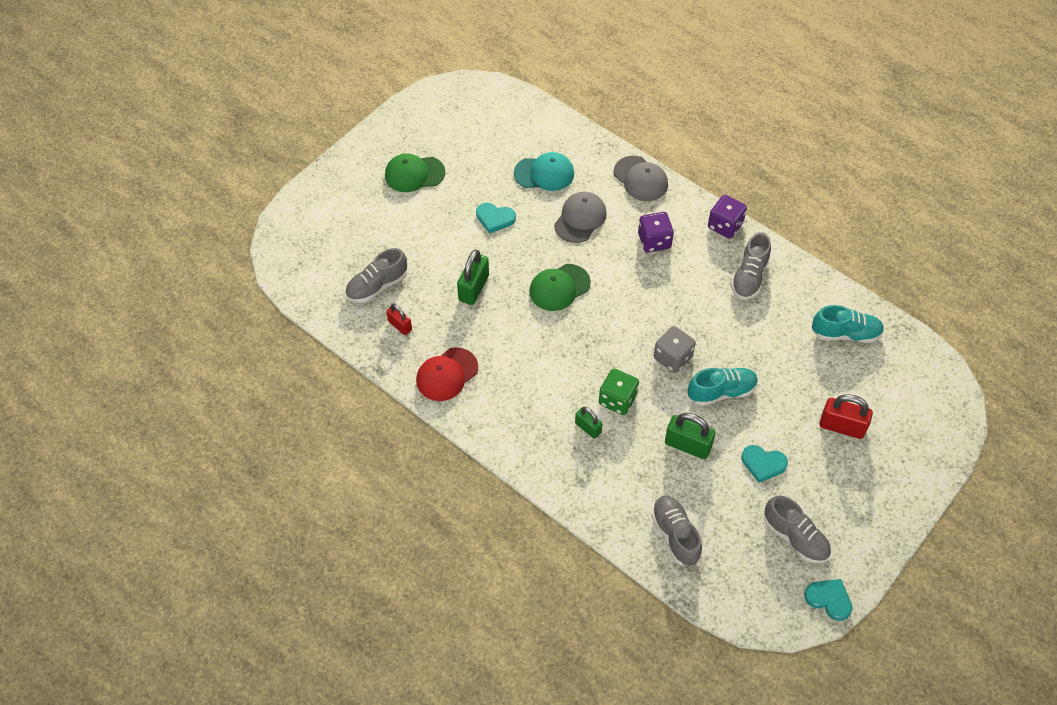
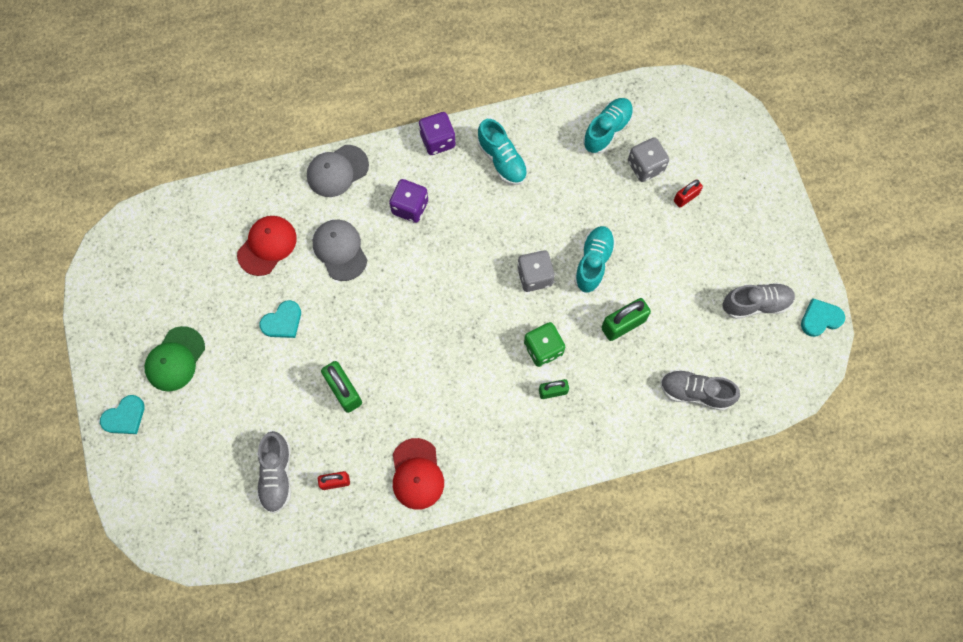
camera: 55 degrees left, 15 degrees up
(544, 173) = (267, 246): turquoise cap -> red cap
(559, 287) = (398, 318): green cap -> none
(640, 179) = (337, 171): grey cap -> grey cap turned 150 degrees clockwise
(749, 277) = (502, 160): grey shoe -> turquoise shoe
(763, 464) = (678, 280): turquoise heart -> turquoise heart (125, 417)
(841, 380) = (645, 166): none -> grey dice
(842, 426) = (686, 197): red padlock -> red padlock, size x0.62

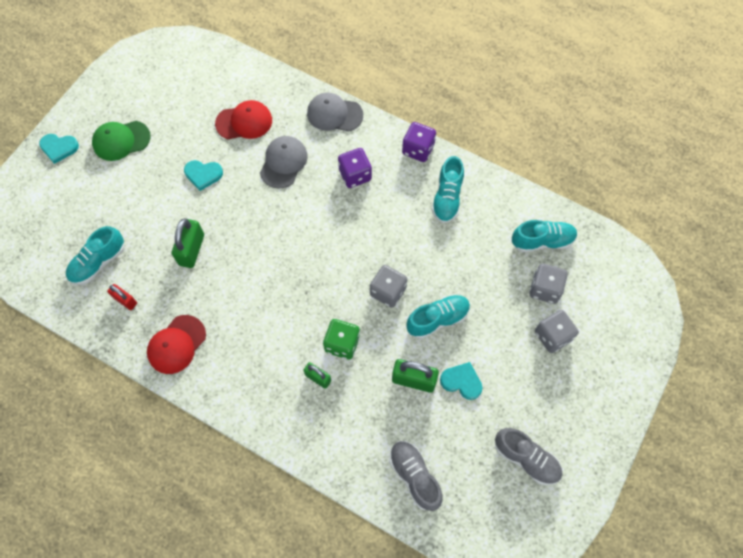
camera: 45 degrees right, 5 degrees down
(276, 475) = (98, 262): grey shoe -> turquoise shoe
(686, 197) = (552, 336): red padlock -> grey dice
(820, 318) = (566, 517): turquoise heart -> turquoise heart (461, 381)

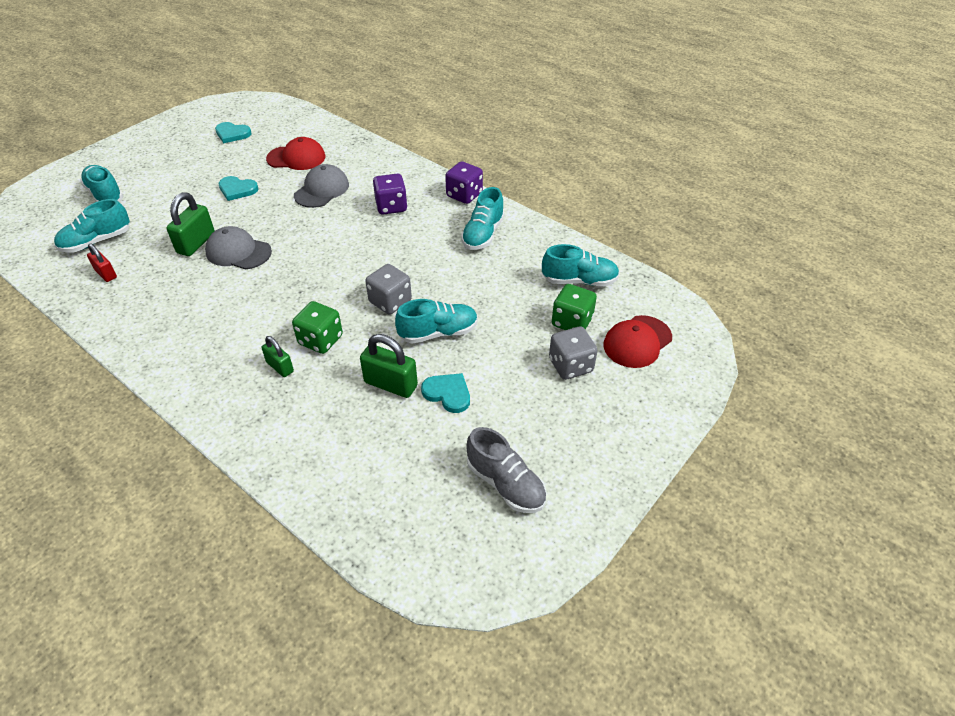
camera: 10 degrees right, 20 degrees down
(59, 148) = (110, 157): turquoise heart -> turquoise heart (232, 134)
(79, 201) = (105, 195): none -> turquoise shoe
(121, 140) = (171, 158): green cap -> none
(176, 344) = (138, 317): red cap -> red cap (637, 342)
(334, 114) = (388, 161): grey cap -> grey cap (238, 252)
(414, 476) = (356, 481): grey shoe -> none
(544, 289) = (572, 322): grey dice -> green dice

